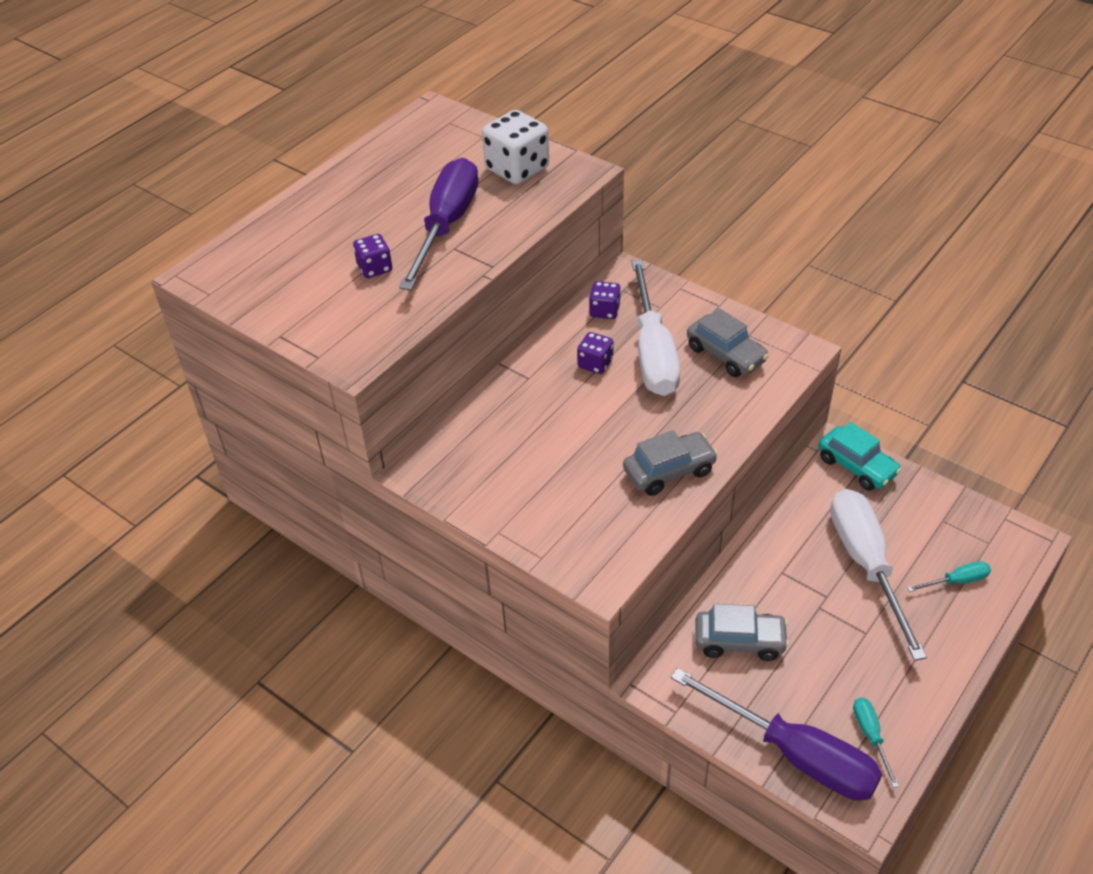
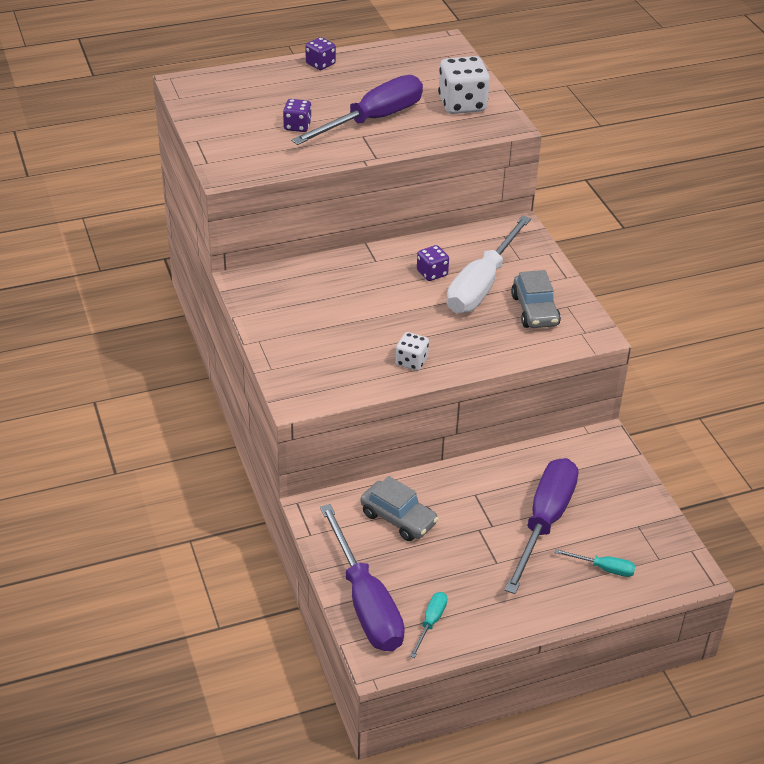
camera: 30 degrees right, 5 degrees down
(604, 311) = (475, 243): purple dice -> purple dice (320, 64)
(669, 471) = (411, 361): grey car -> white dice
(857, 466) = (608, 458): turquoise car -> none
(866, 564) = (544, 522): white screwdriver -> purple screwdriver

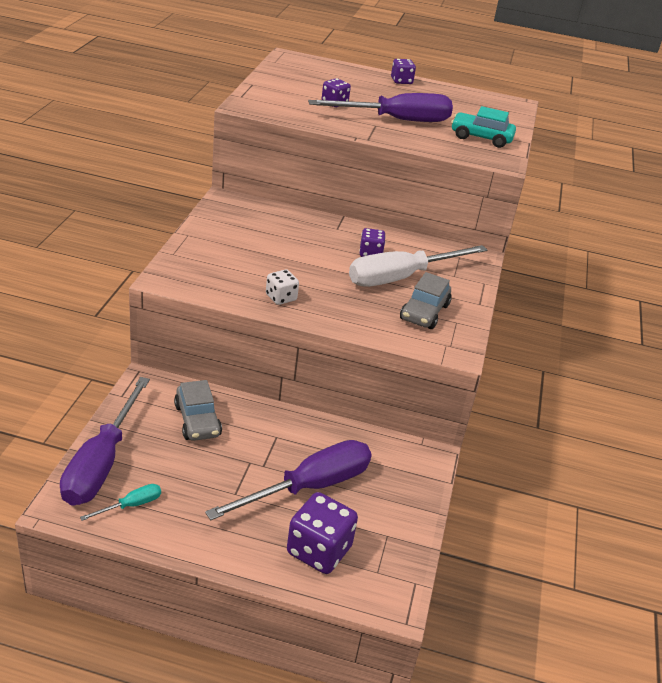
camera: 30 degrees right, 5 degrees down
(462, 104) = (481, 138): white dice -> turquoise car
(604, 568) = (319, 550): turquoise screwdriver -> purple dice

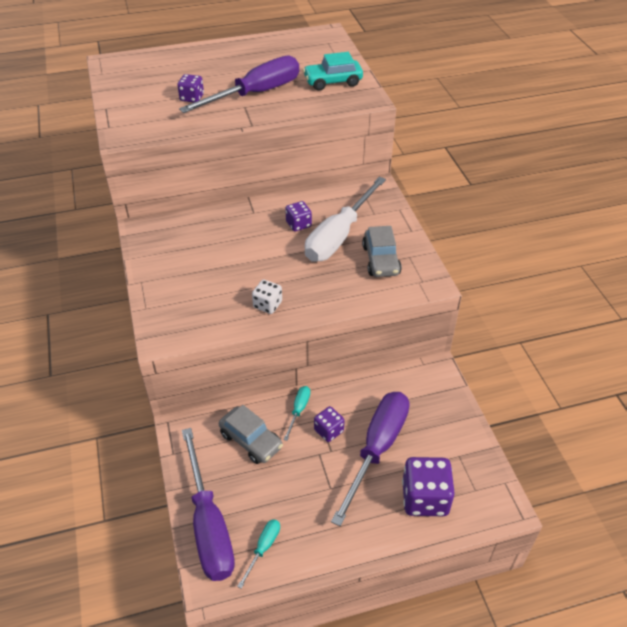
camera: 25 degrees left, 10 degrees up
(263, 420) = (299, 410): none -> turquoise screwdriver
(401, 81) = (223, 48): purple dice -> purple dice (328, 431)

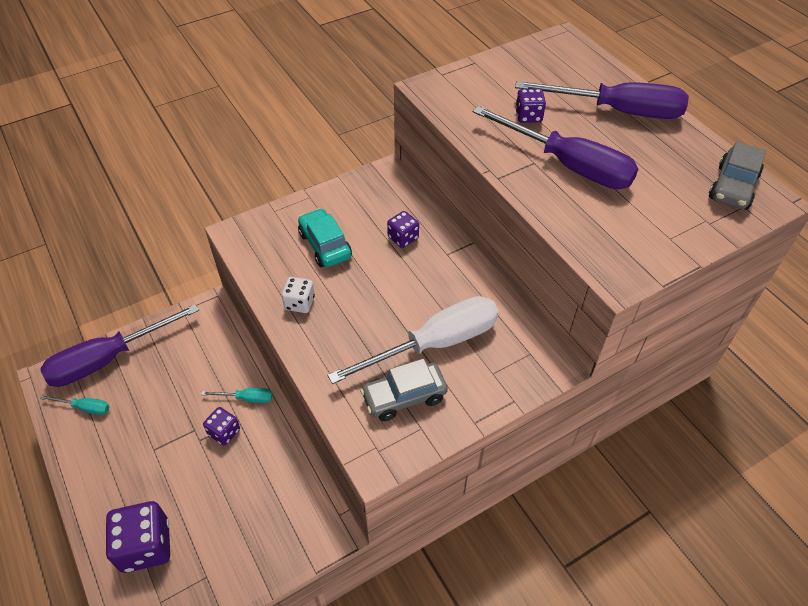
camera: 75 degrees right, 5 degrees up
(251, 440) = (203, 366): grey car -> grey car (733, 187)
(298, 224) = (441, 300): purple dice -> purple dice (403, 238)
(333, 82) = (641, 231): turquoise car -> turquoise car (325, 245)
(339, 235) = (435, 344): white screwdriver -> white screwdriver turned 135 degrees clockwise
(377, 449) = (206, 485): purple screwdriver -> purple screwdriver (618, 111)

